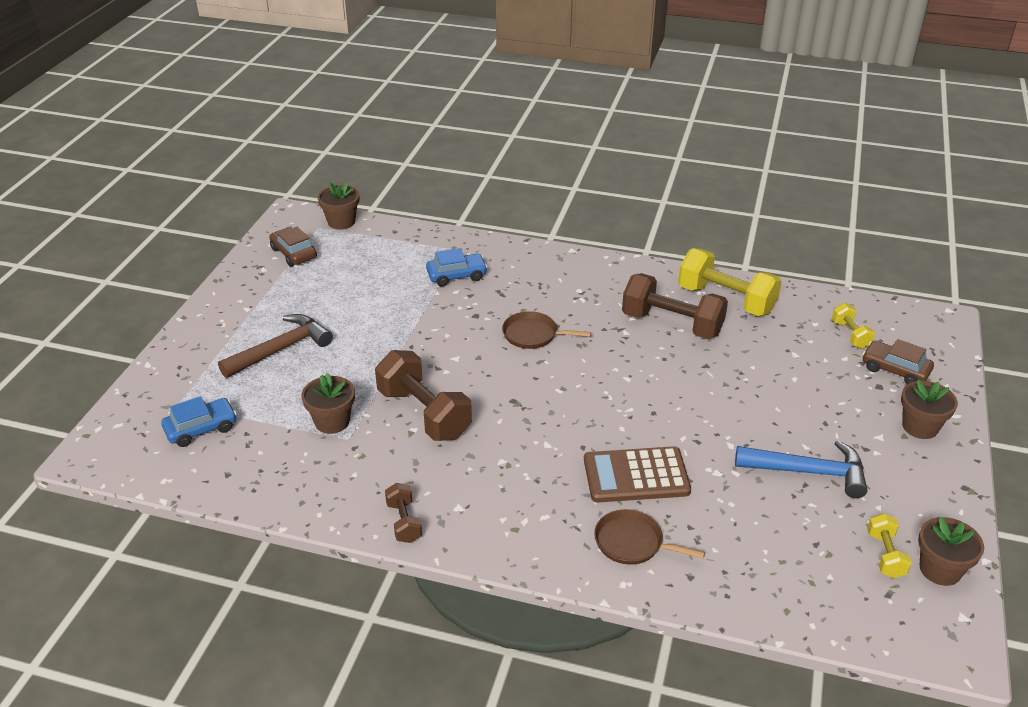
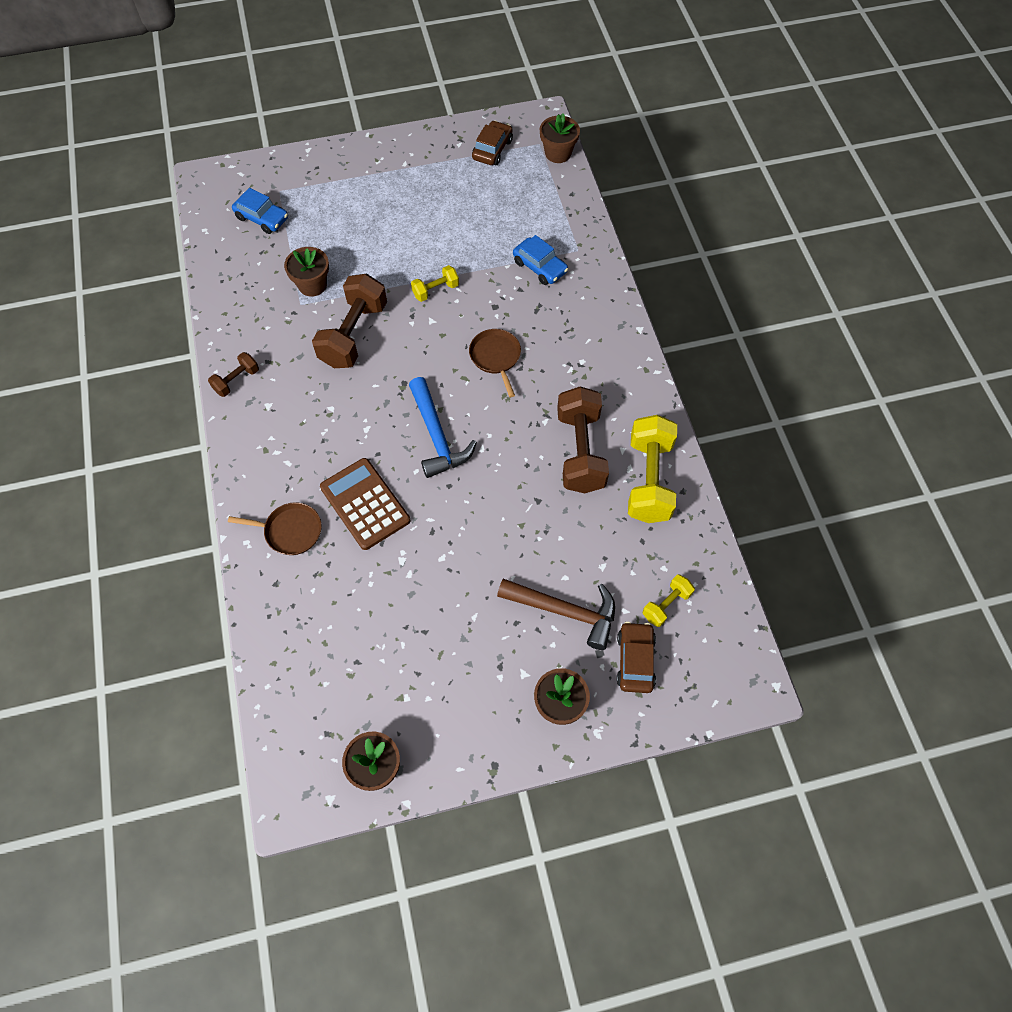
camera: 60 degrees right, 25 degrees up
(281, 349) = (371, 211): brown hammer -> brown hammer (565, 611)
(632, 543) = (290, 531): brown pan -> brown pan turned 105 degrees clockwise
(808, 472) = (442, 629): blue hammer -> blue hammer (437, 436)
(885, 555) = (371, 719): yellow dumbbell -> yellow dumbbell (435, 290)

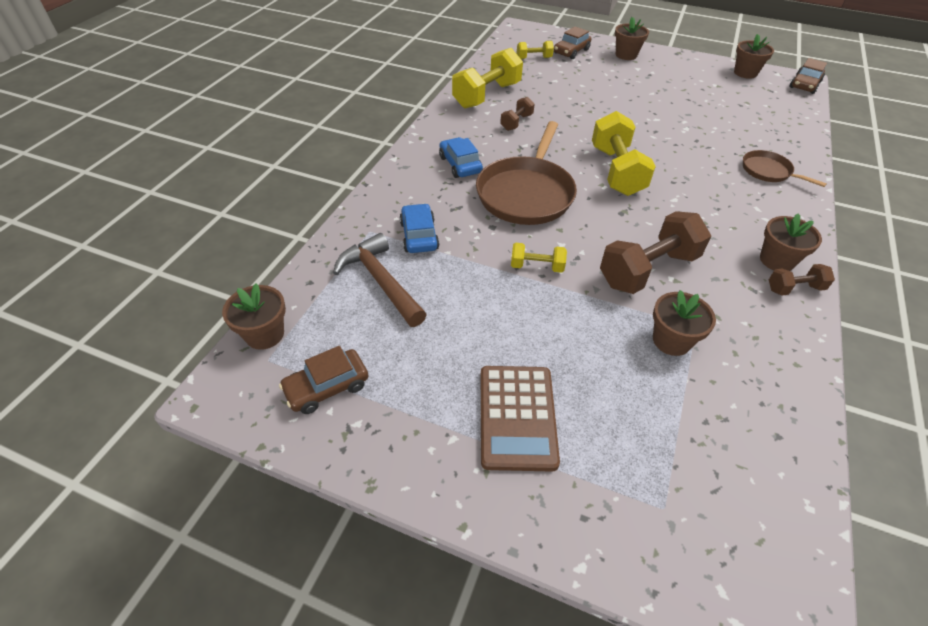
camera: 145 degrees left, 15 degrees down
(256, 403) = (776, 260): none -> brown flower pot
(262, 218) = (708, 473): blue car -> blue car (460, 164)
(285, 787) = (804, 85): none -> brown car
(365, 504) = (699, 161): brown calculator -> brown calculator (517, 417)
(437, 436) = (616, 171): blue hammer -> yellow dumbbell
(496, 357) = (526, 193): brown pan -> brown pan, size x1.91
(565, 611) = (594, 76): brown hammer -> brown hammer (381, 281)
(580, 451) = (516, 122): brown dumbbell -> brown dumbbell, size x0.50

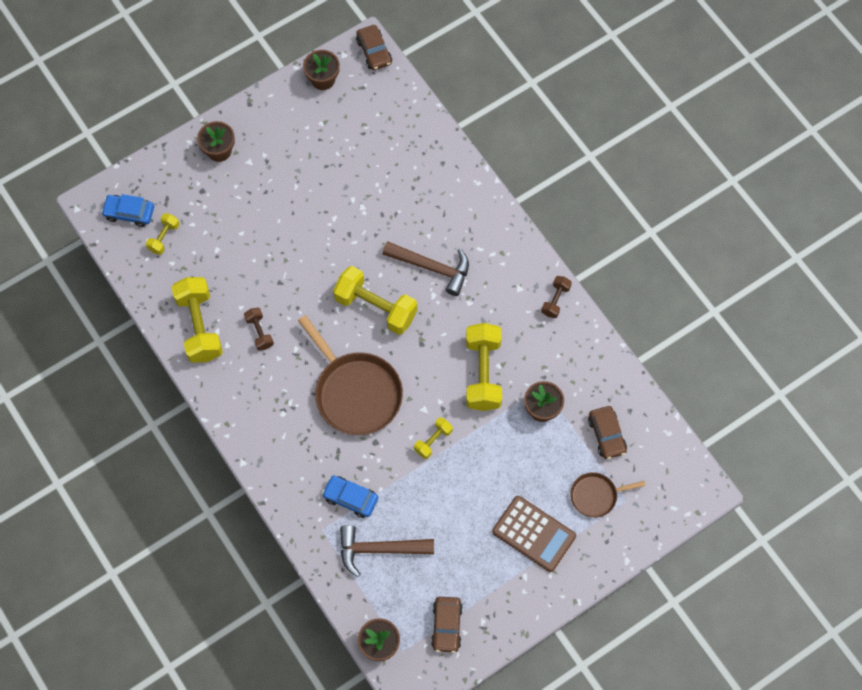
camera: 55 degrees left, 20 degrees up
(460, 164) = (287, 417): blue car -> blue car (129, 213)
(571, 51) = (176, 194): brown car -> brown car (607, 435)
(648, 270) = (483, 373): brown dumbbell -> yellow dumbbell
(696, 187) = (432, 268): none -> brown hammer
(768, 171) = (451, 201): brown pan -> brown pan (596, 496)
(776, 260) = (529, 287): brown flower pot -> none

